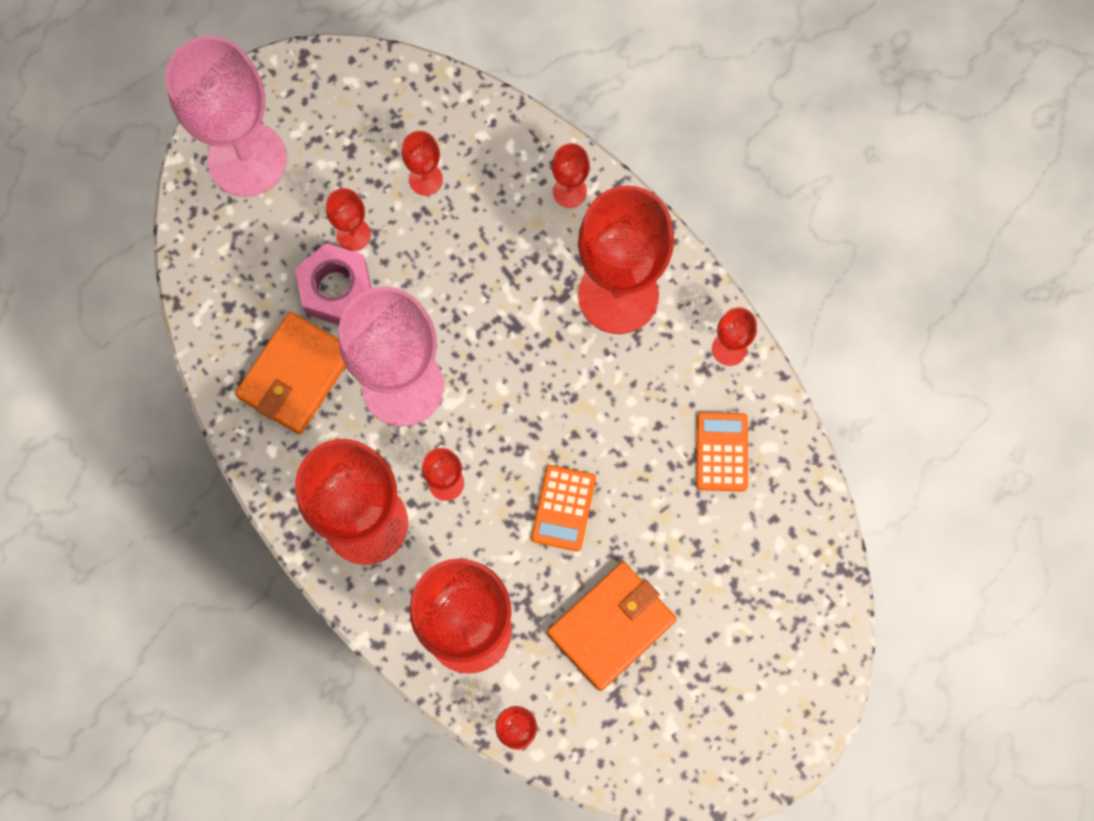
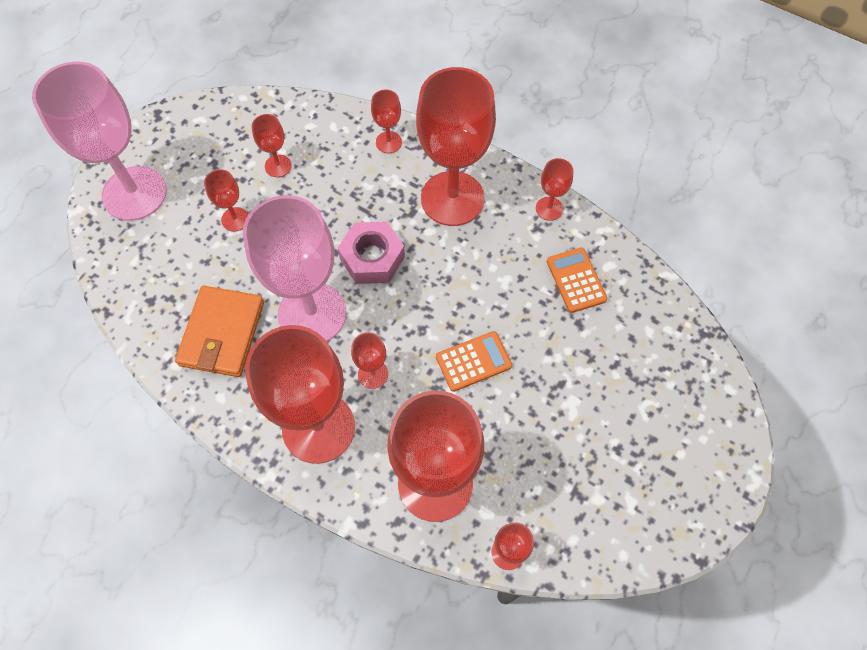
camera: 20 degrees left, 10 degrees down
(336, 289) = (234, 261): pink nut -> pink nut (372, 258)
(563, 508) = (473, 361): orange calculator -> orange calculator turned 105 degrees counterclockwise
(611, 626) = (549, 439): orange wallet -> none

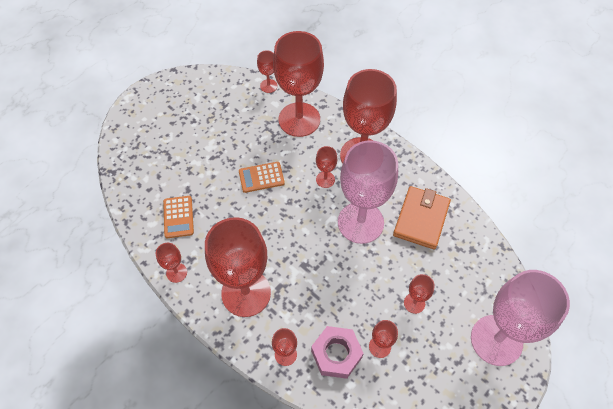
camera: 170 degrees left, 5 degrees down
(372, 258) = (314, 255): pink nut -> pink nut (336, 354)

